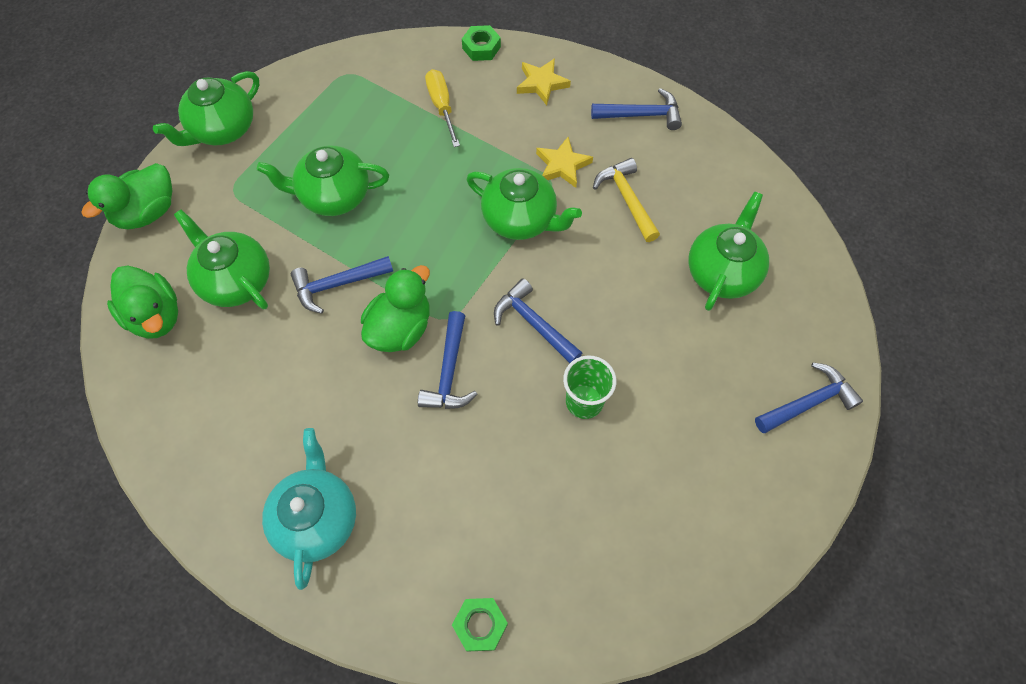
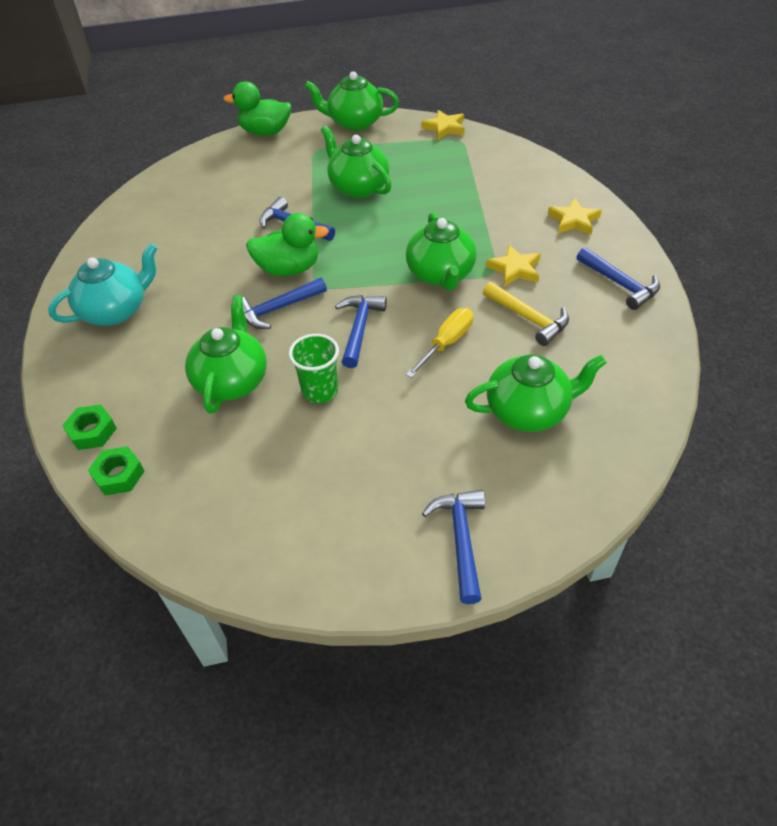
camera: 55 degrees right, 15 degrees down
(156, 316) = (199, 174): green duck -> none
(236, 280) = (253, 187): green teapot -> green teapot (232, 381)
(315, 70) = (444, 128): none -> yellow star
(442, 106) = (488, 189): yellow screwdriver -> yellow screwdriver (446, 343)
(481, 47) = (563, 178): green nut -> green nut (119, 475)
(627, 199) = (528, 318): yellow hammer -> yellow hammer turned 105 degrees clockwise
(808, 402) = (461, 540): blue hammer -> blue hammer turned 120 degrees counterclockwise

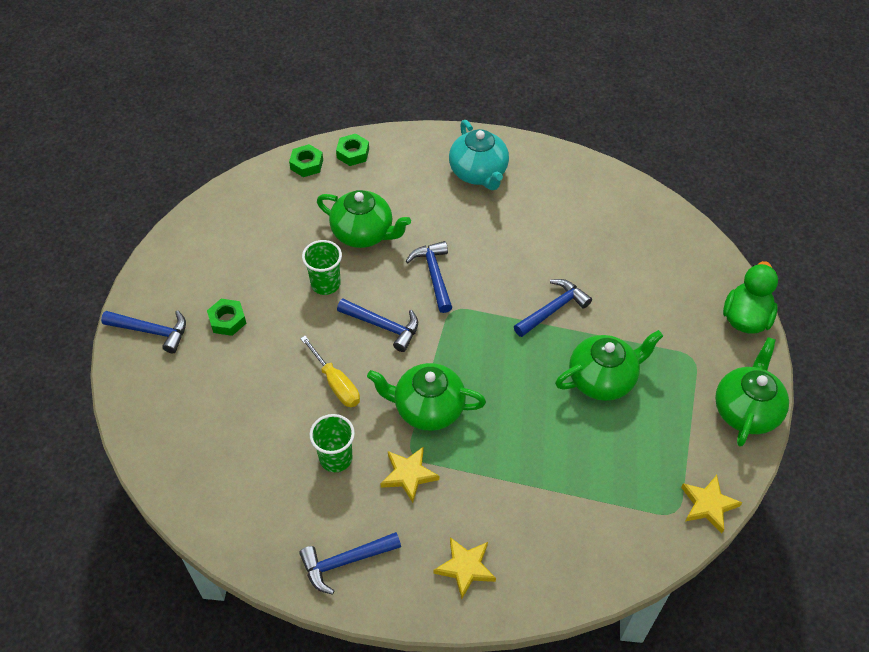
camera: 105 degrees right, 5 degrees up
(289, 269) = (485, 293): green duck -> none
(409, 464) = (227, 320): none -> green nut
(528, 318) = (336, 458): yellow hammer -> green cup
(528, 411) = (233, 414): green teapot -> none

